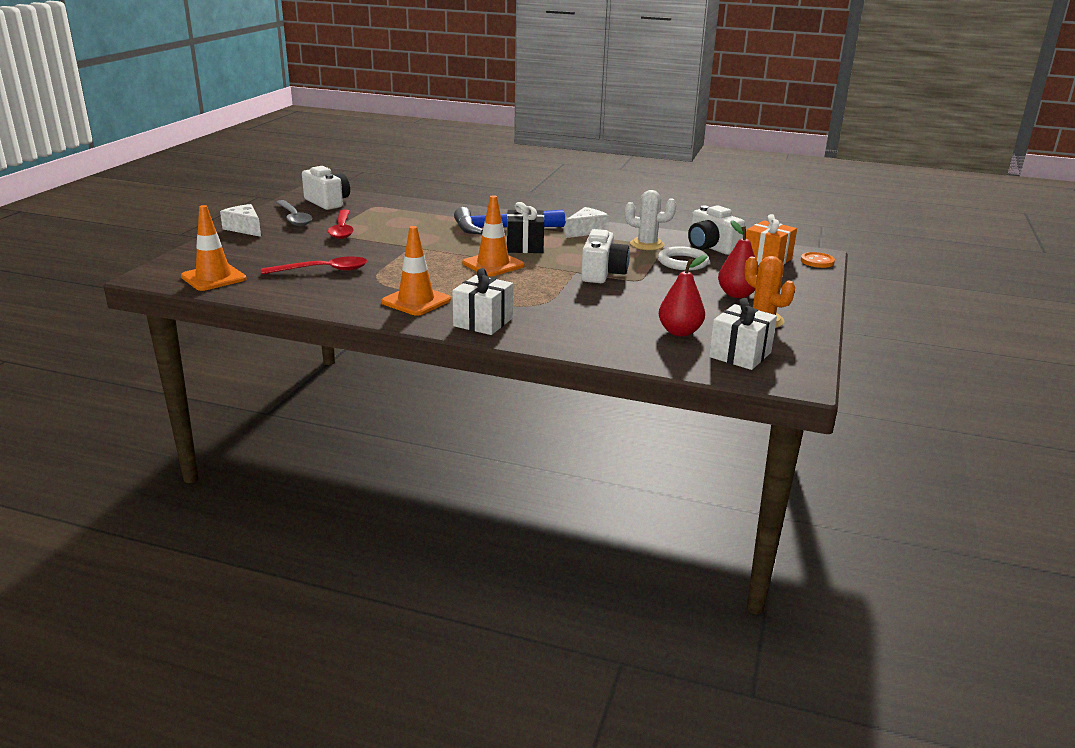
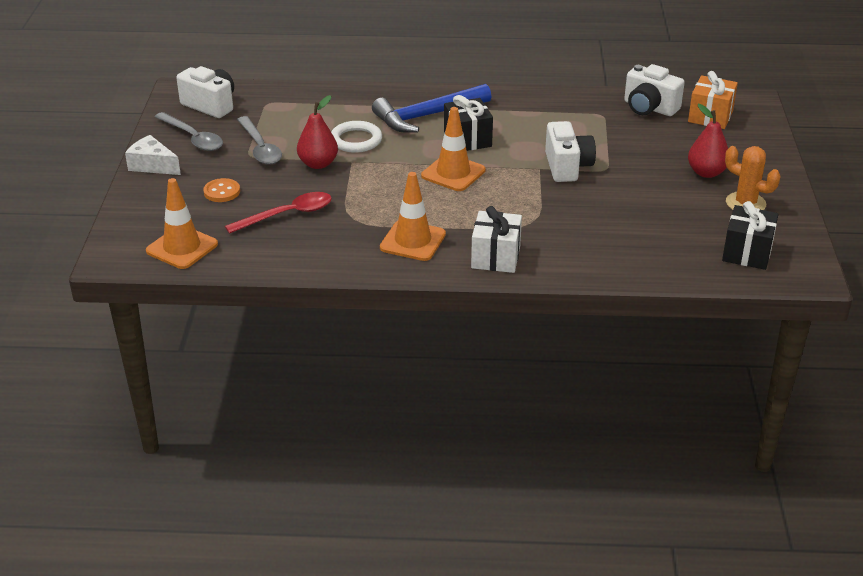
camera: 15 degrees left, 10 degrees up
(342, 230) = (260, 148): red spoon -> grey spoon
(586, 231) = (514, 104): white cheese -> none
(647, 244) = (586, 114): white cactus -> none
(679, 332) = (681, 234): red pear -> red pear (318, 164)
(683, 262) = (634, 135): white ring -> white ring (356, 140)
(740, 355) = (747, 253): white gift -> black gift
(817, 261) = (757, 111): orange button -> orange button (222, 192)

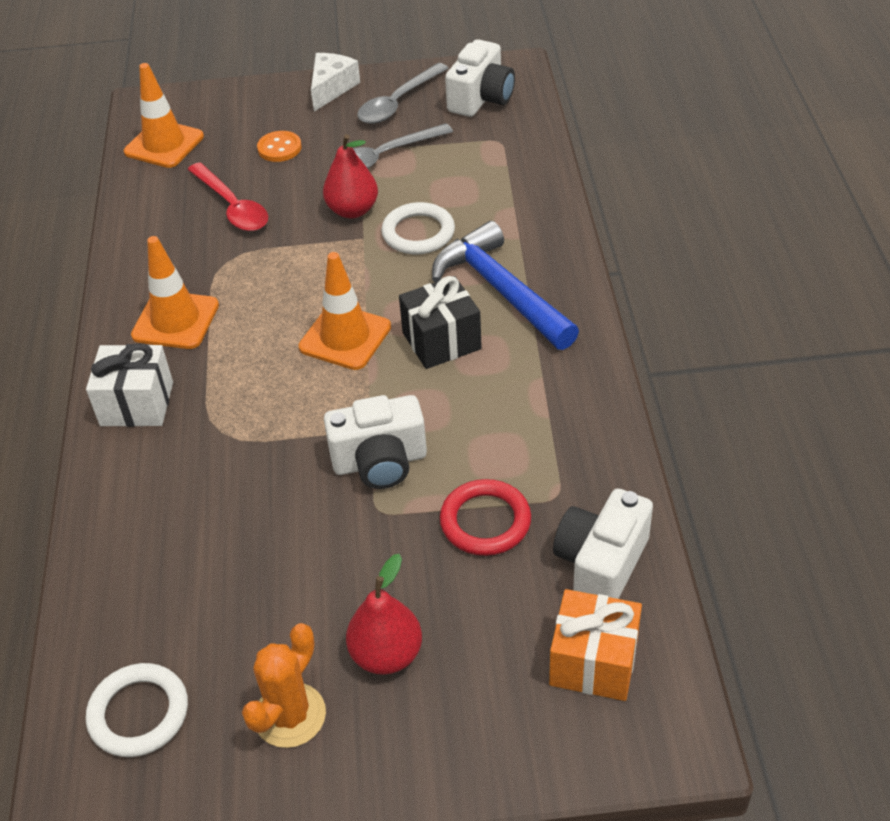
camera: 85 degrees right, 10 degrees up
(617, 137) = (485, 521): none -> red ring
(747, 253) = (139, 713): black gift -> white ring

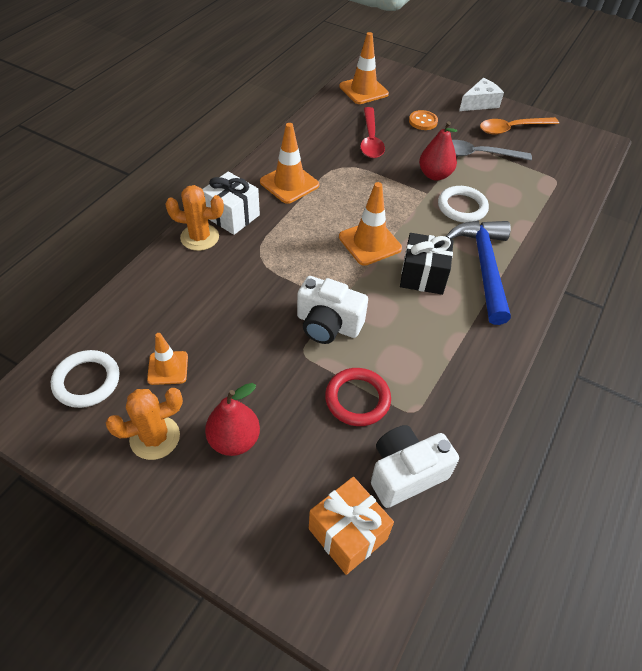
camera: 30 degrees right, 5 degrees up
(118, 455) = (199, 237): none -> orange cactus
(230, 631) = (168, 368): none -> orange traffic cone
(398, 102) = (512, 129): grey spoon -> orange spoon
(481, 99) = (565, 150): white camera -> none

